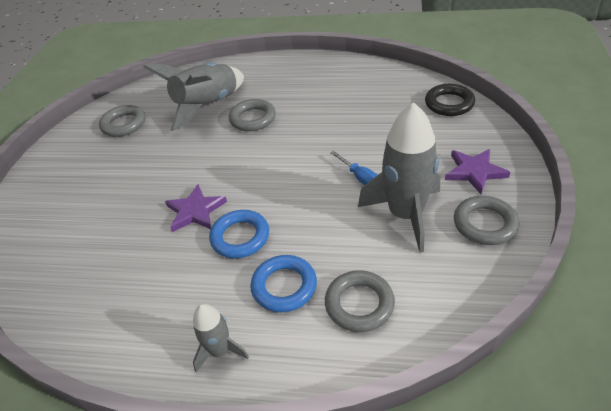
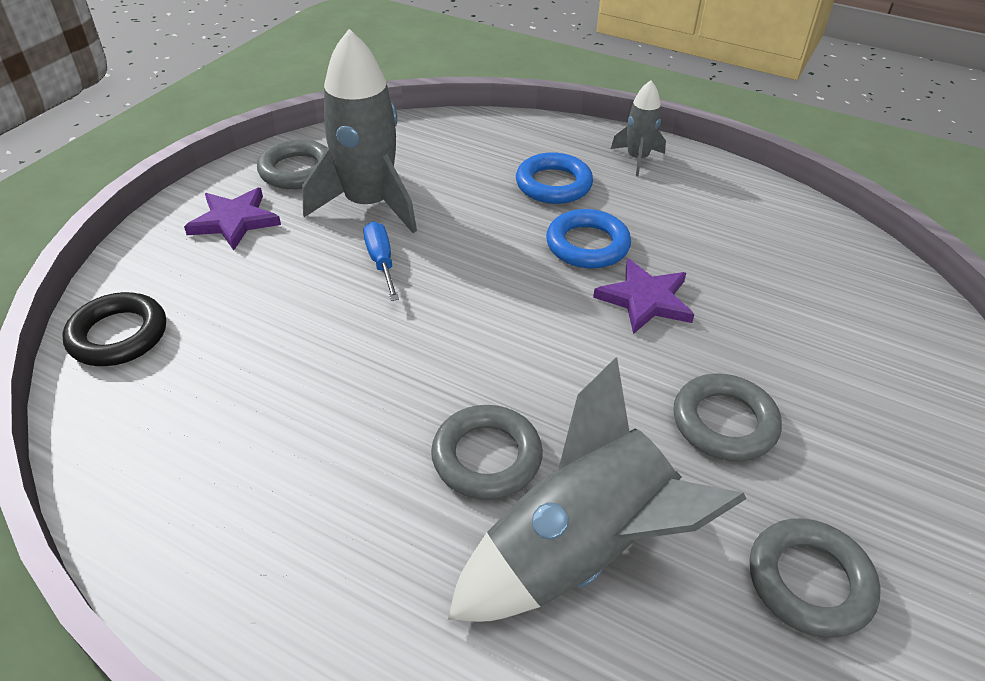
camera: 165 degrees left, 0 degrees up
(359, 304) = (485, 152): grey ring -> grey ring (724, 422)

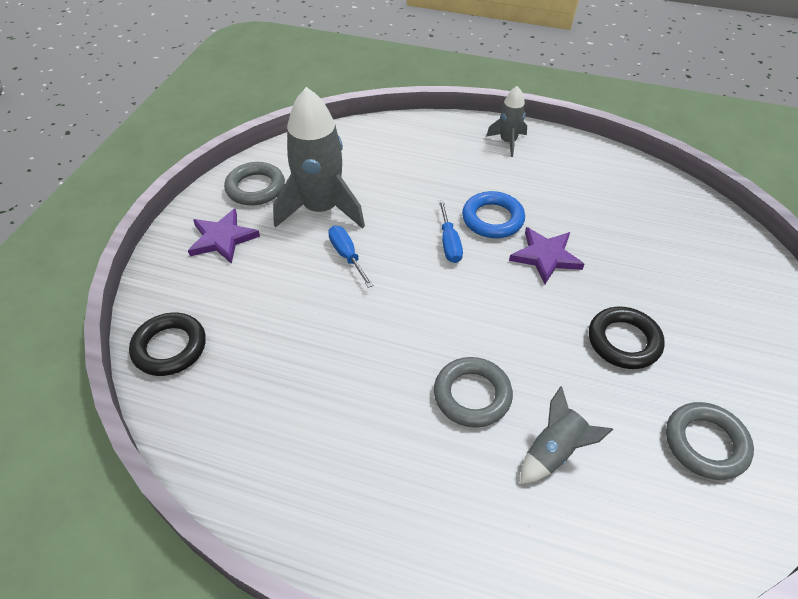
camera: 10 degrees left, 5 degrees up
(519, 265) = (449, 243): none -> blue screwdriver
(553, 184) = (453, 172): blue ring -> none
(578, 552) = (554, 452): grey rocket -> grey rocket, size x0.51
(724, 422) = (623, 341): grey ring -> black ring

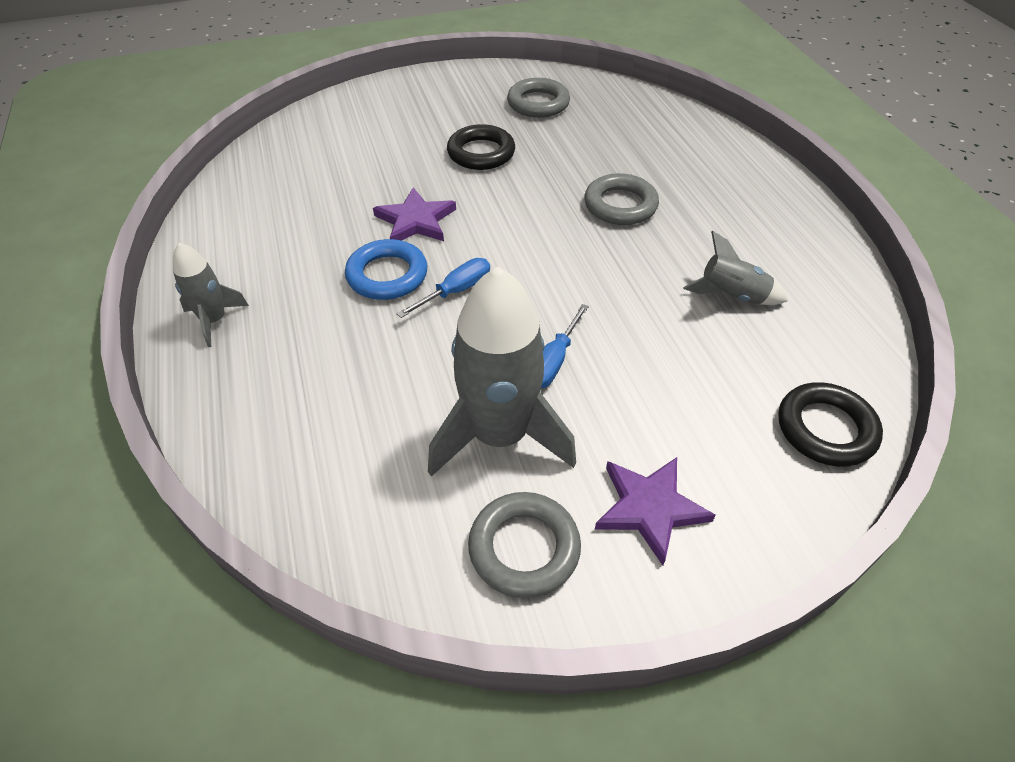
camera: 125 degrees left, 0 degrees up
(554, 452) = (619, 155): grey rocket -> grey rocket (732, 296)

